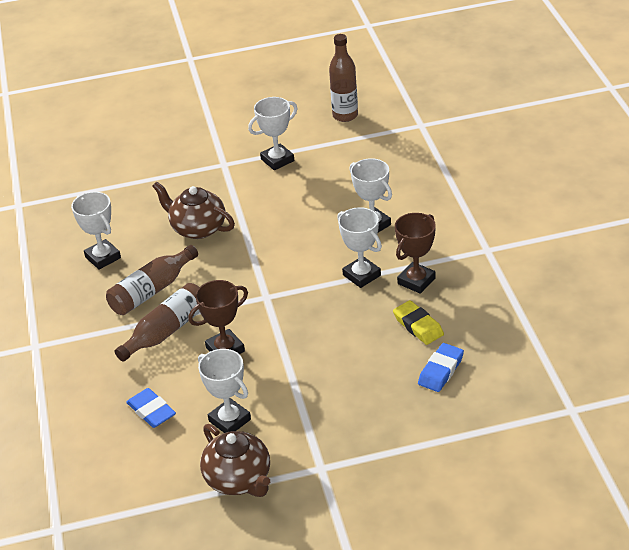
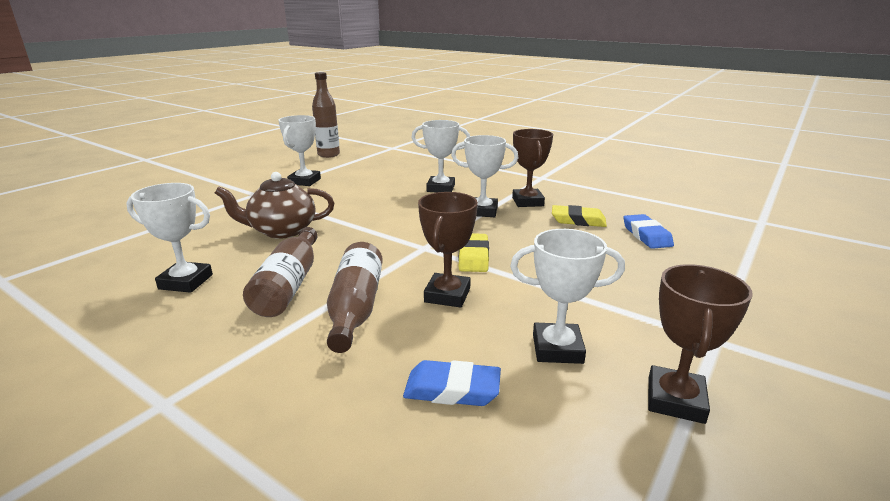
camera: 45 degrees left, 15 degrees down
(239, 479) = (675, 400): brown teapot -> brown trophy
(284, 324) = (473, 257): none -> yellow eraser

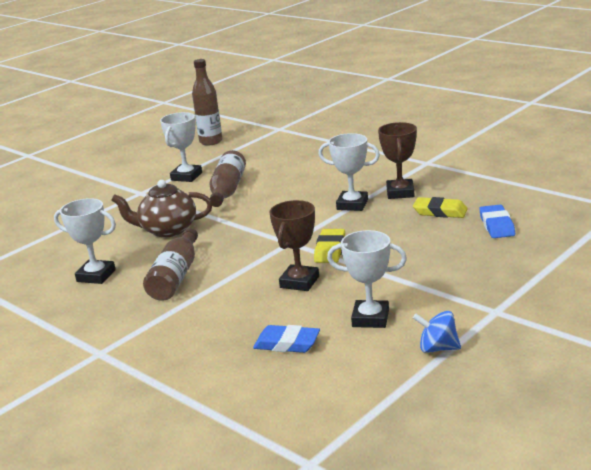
camera: 10 degrees right, 0 degrees up
(356, 308) = (226, 293): brown bottle -> brown bottle (227, 190)
(440, 188) = (319, 180): white trophy -> none
(675, 400) = (438, 348): brown trophy -> blue spinning top

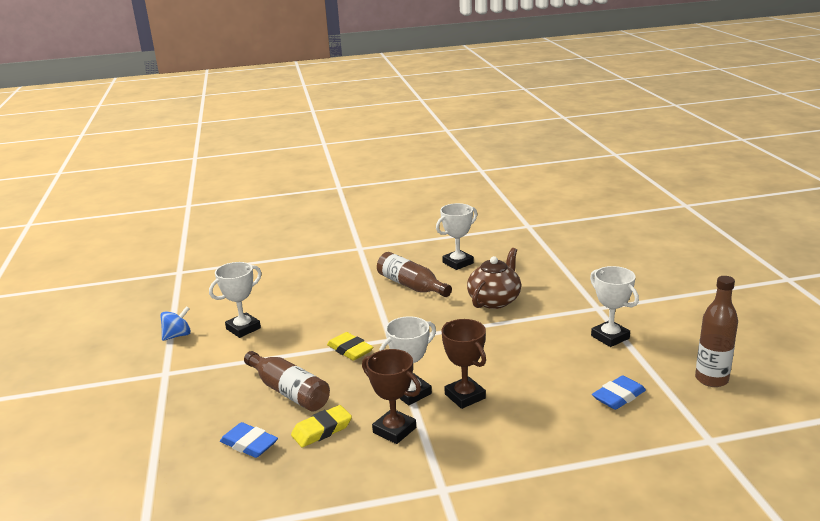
camera: 125 degrees right, 0 degrees up
(227, 190) = (543, 346): brown bottle -> brown bottle (289, 391)
(287, 344) = (270, 296): blue eraser -> blue eraser (618, 396)
(299, 282) = (327, 322): brown trophy -> brown trophy (465, 396)

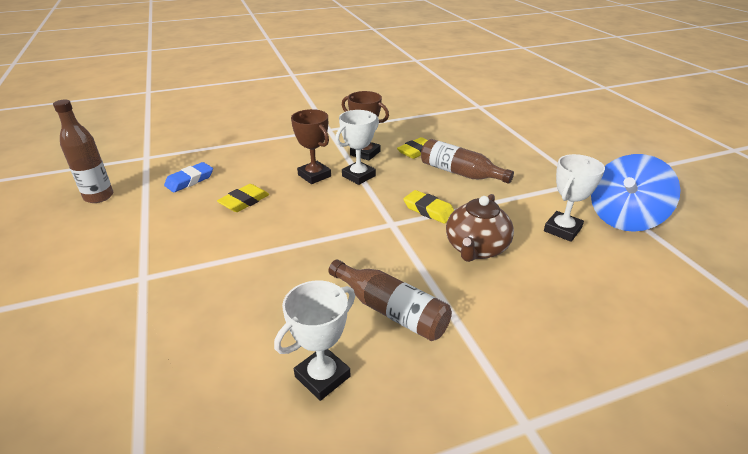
camera: 170 degrees right, 10 degrees up
(177, 335) = (624, 218): blue spinning top -> blue spinning top, size x2.01
(249, 444) = (461, 142): blue eraser -> none
(494, 300) = (272, 285): brown teapot -> brown teapot (476, 248)
(540, 366) = (244, 201): none -> yellow eraser
(610, 337) = (157, 235): white trophy -> none

